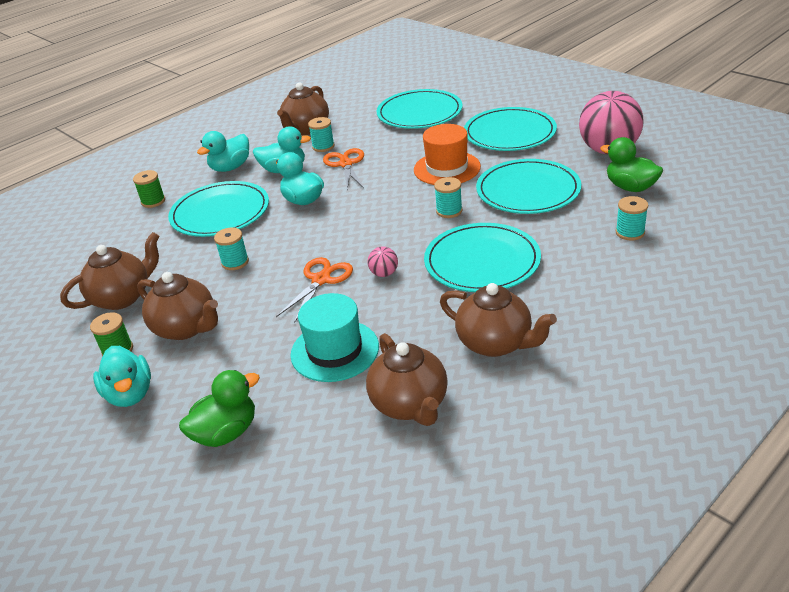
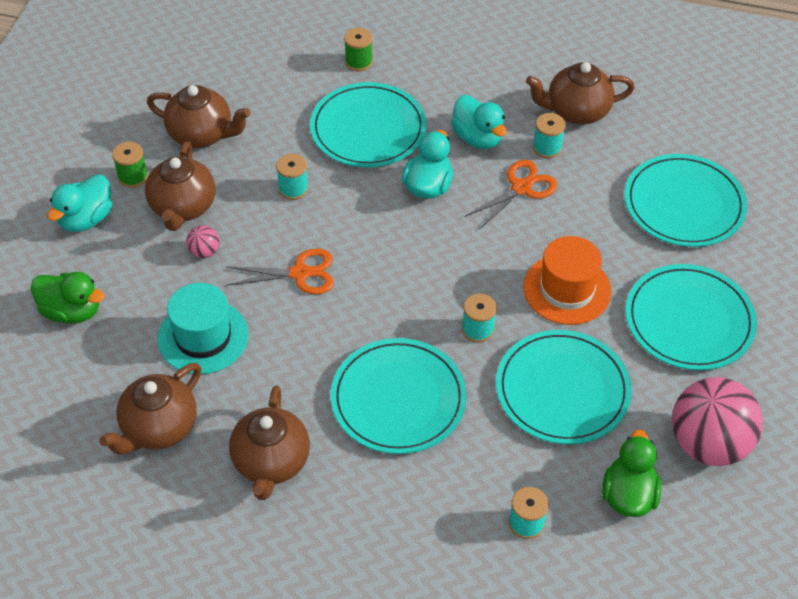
camera: 55 degrees right, 15 degrees up
(230, 167) = (456, 88): turquoise duck -> none
(384, 273) = (335, 321): pink ball -> pink ball (204, 252)

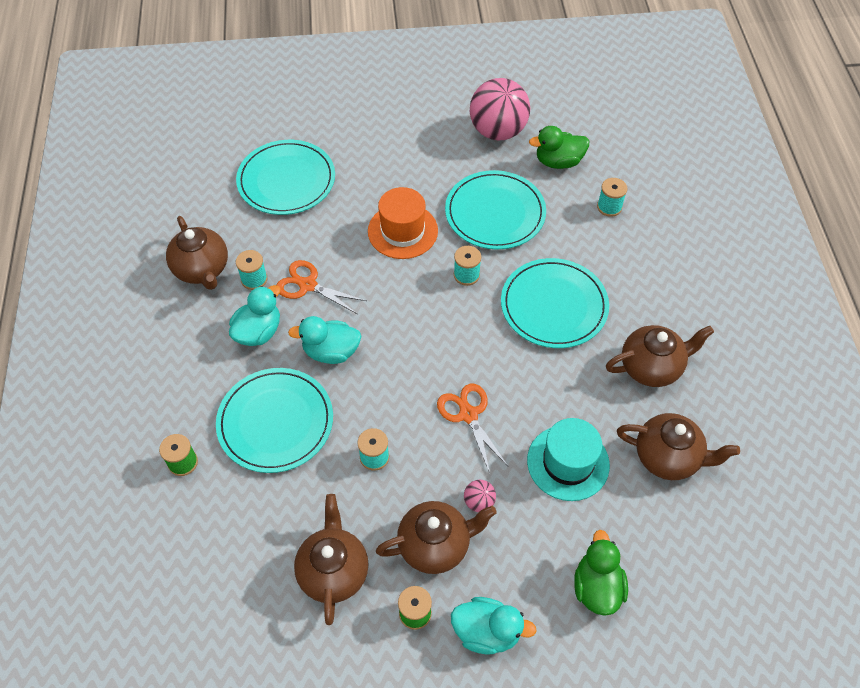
camera: 110 degrees left, 5 degrees up
(689, 320) = (399, 158): turquoise plate -> none

